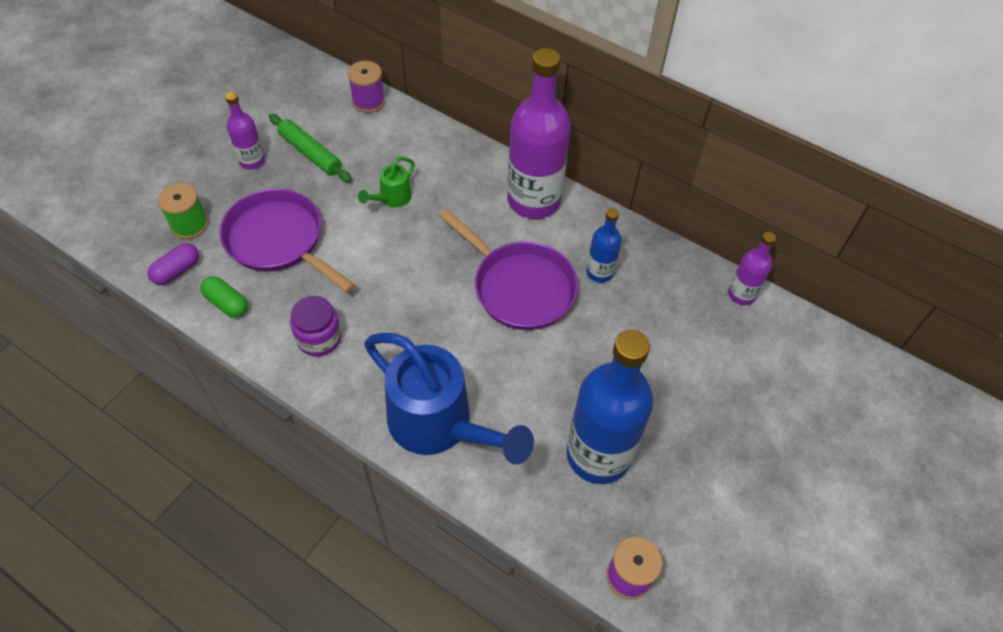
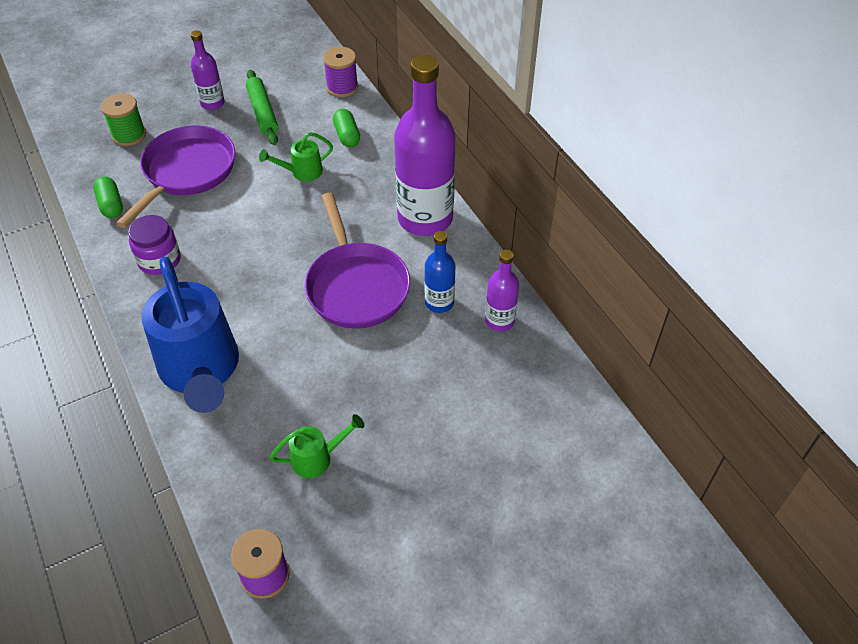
camera: 30 degrees right, 5 degrees down
(177, 270) = (94, 166): purple capsule -> none
(279, 241) = (186, 172): purple pan -> purple pan turned 45 degrees clockwise
(408, 147) = (347, 135): none -> green capsule
(598, 455) = (317, 458): blue bottle -> green watering can
(741, 294) = (565, 378): purple bottle -> purple bottle (499, 321)

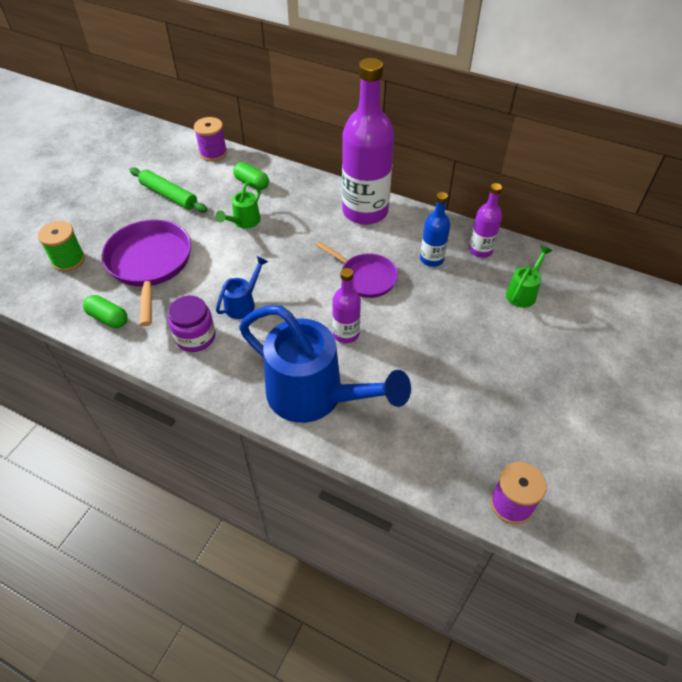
camera: 35 degrees left, 0 degrees up
(212, 103) = (119, 206): purple bottle -> purple bottle (346, 334)
(225, 251) = (243, 304): none -> blue watering can
(317, 458) = (461, 404): green watering can -> green watering can (523, 293)
(356, 286) = (365, 277): purple pan -> purple pan, size x0.63

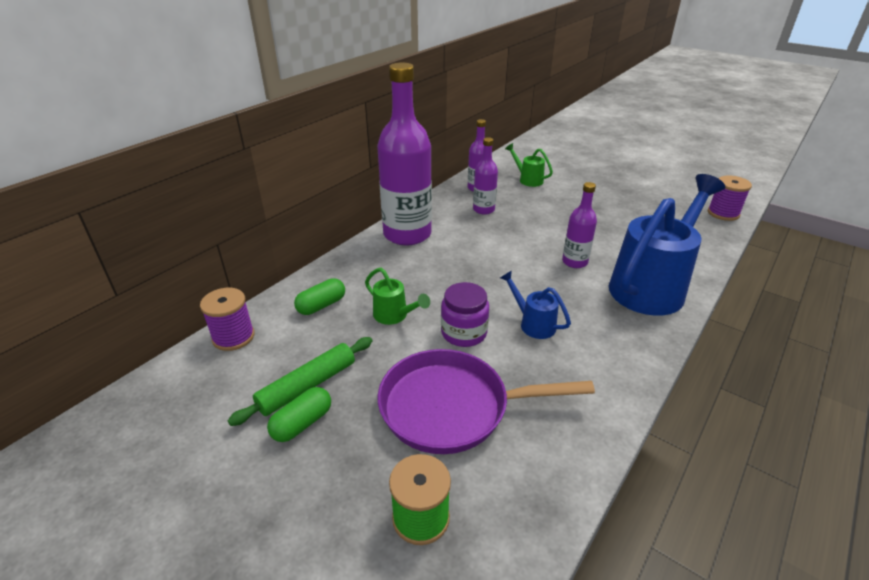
camera: 80 degrees left, 15 degrees down
(108, 318) = (556, 453): green capsule -> green capsule (302, 423)
(195, 337) = (585, 364): purple jar -> purple jar (464, 333)
(365, 277) = (502, 244): purple pan -> none
(431, 259) = (483, 210): blue bottle -> purple bottle

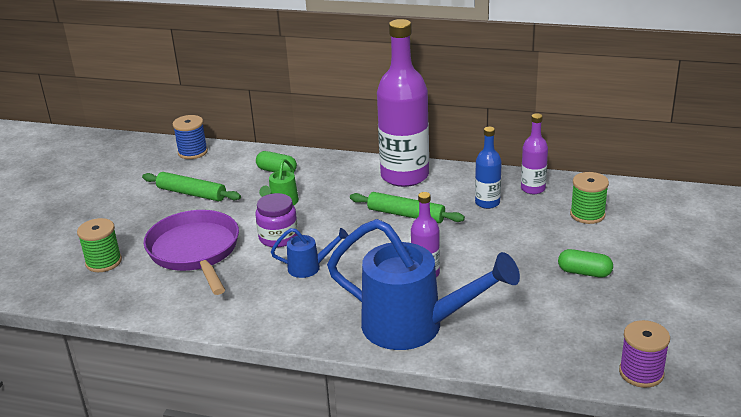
camera: 70 degrees right, 5 degrees down
(197, 366) = (192, 152): none -> blue spool
(233, 337) = (225, 153): purple spool -> none
(302, 423) = (159, 202): green capsule -> green capsule (584, 272)
(475, 249) = (406, 215): none -> green rolling pin
(483, 210) = (487, 203): purple bottle -> blue bottle
(528, 180) = (587, 214): green watering can -> green spool
(533, 324) = (309, 267): blue watering can -> blue watering can turned 60 degrees clockwise

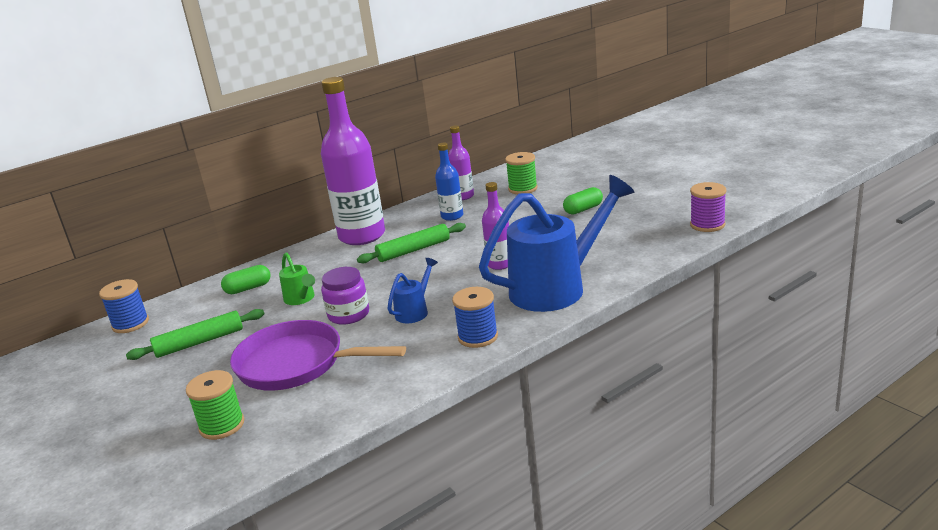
camera: 50 degrees left, 5 degrees down
(297, 320) = (478, 337): none -> blue spool

